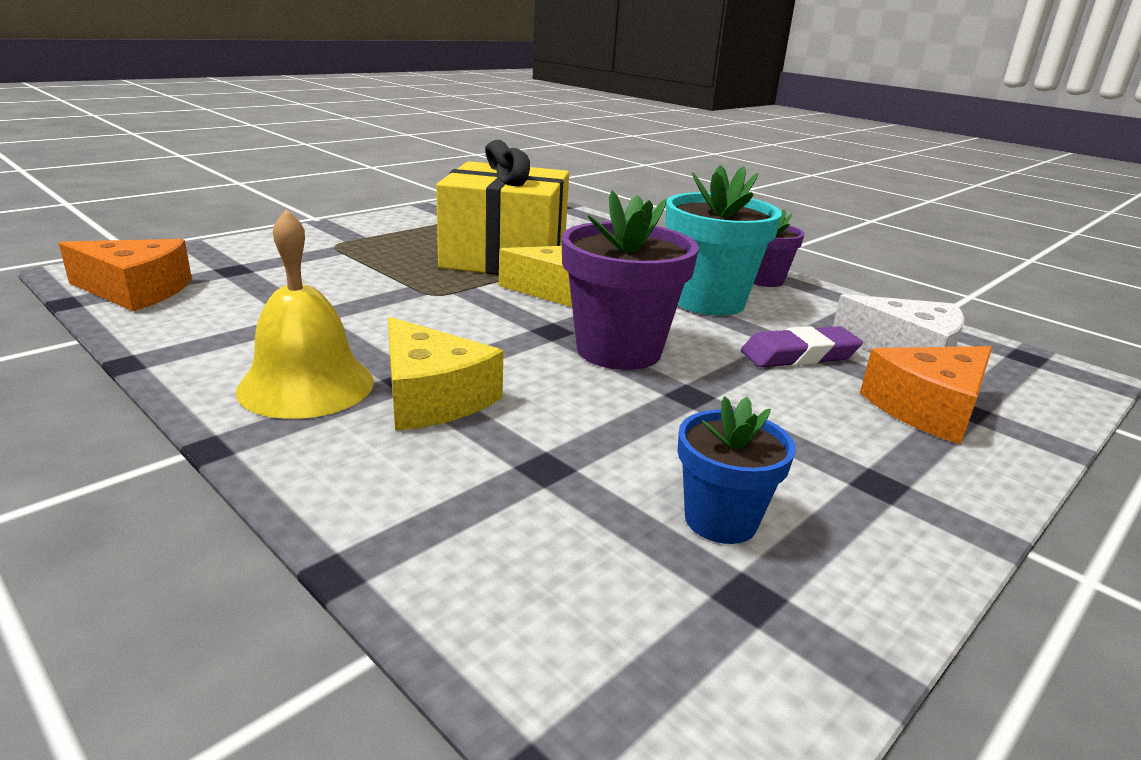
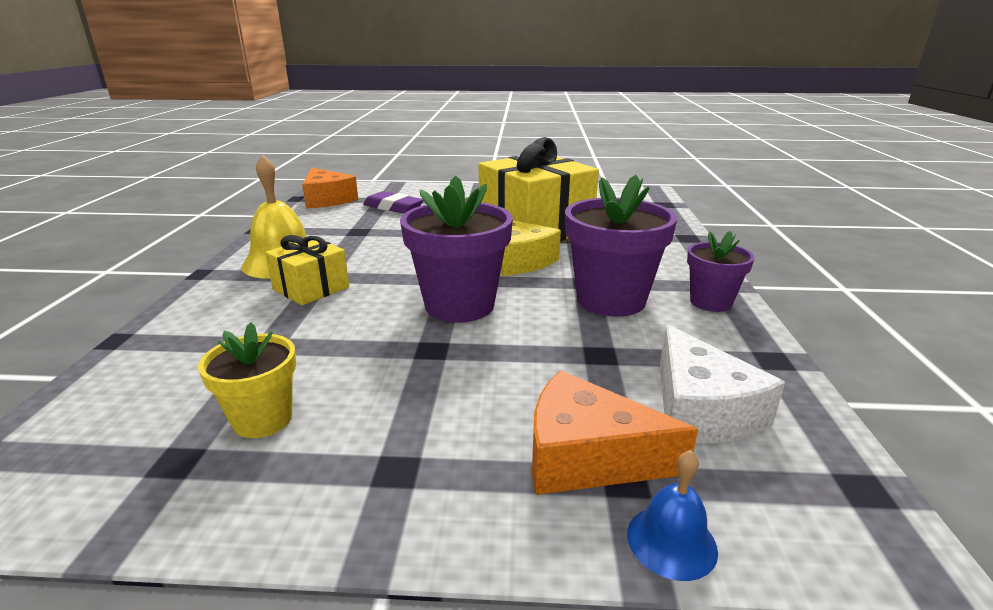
camera: 50 degrees right, 0 degrees up
(432, 397) = (311, 288): yellow cheese -> yellow gift
(708, 301) = (610, 300): turquoise flower pot -> purple flower pot
(720, 520) = (263, 419): blue flower pot -> yellow flower pot
(799, 355) = (582, 364): purple eraser -> purple eraser (393, 207)
(1041, 426) = (671, 541): none -> blue bell

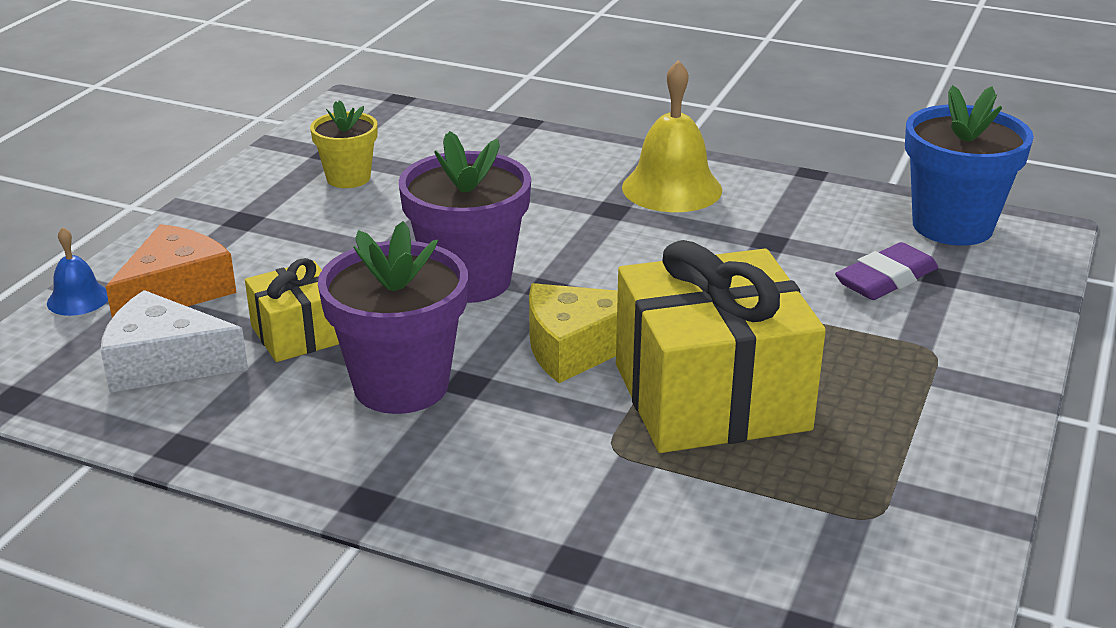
camera: 110 degrees right, 5 degrees up
(311, 288) = (579, 202): yellow gift -> yellow gift (298, 334)
(327, 199) = (952, 226): orange cheese -> blue flower pot
(710, 302) = (330, 465): purple flower pot -> none

